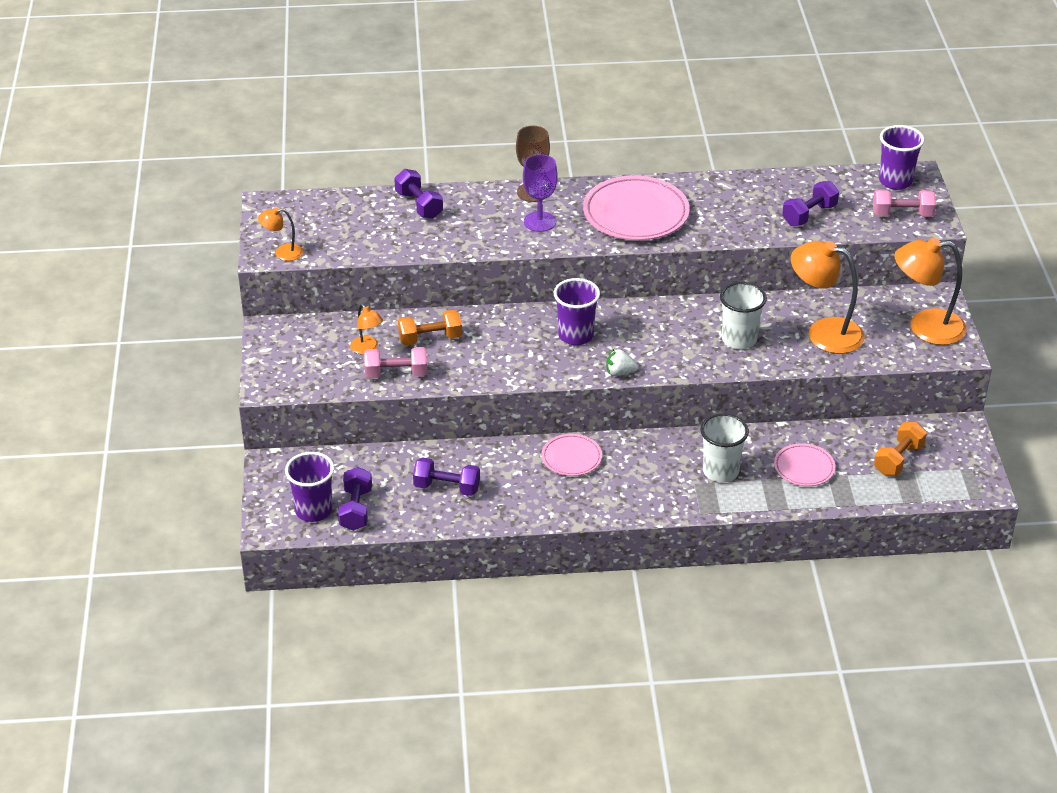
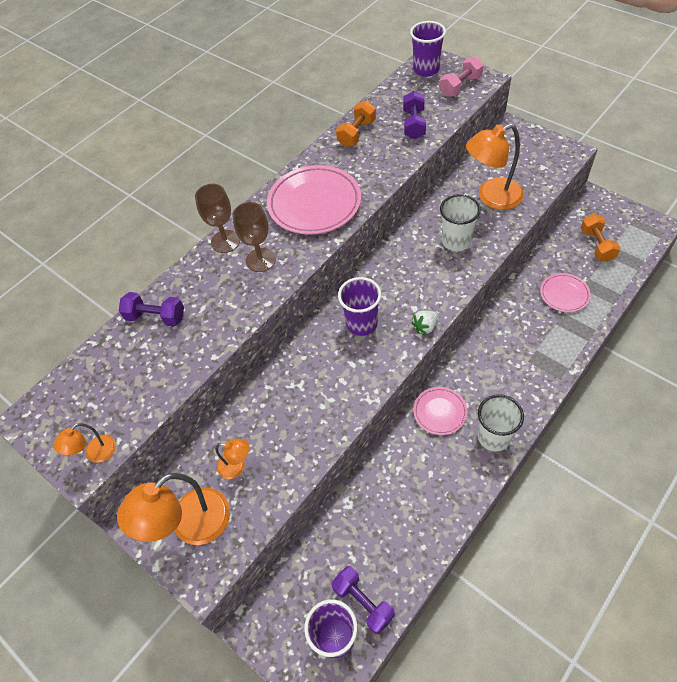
camera: 40 degrees left, 15 degrees up
(396, 374) = (285, 468): pink dumbbell -> none
(430, 339) = (271, 414): orange dumbbell -> orange dumbbell (356, 133)
(447, 487) = (397, 516): purple dumbbell -> none
(539, 222) = (260, 260): purple goblet -> brown goblet
(720, 471) = (529, 339): white cup -> white cup (493, 437)
(925, 327) = (533, 151): orange lamp -> orange lamp (191, 526)

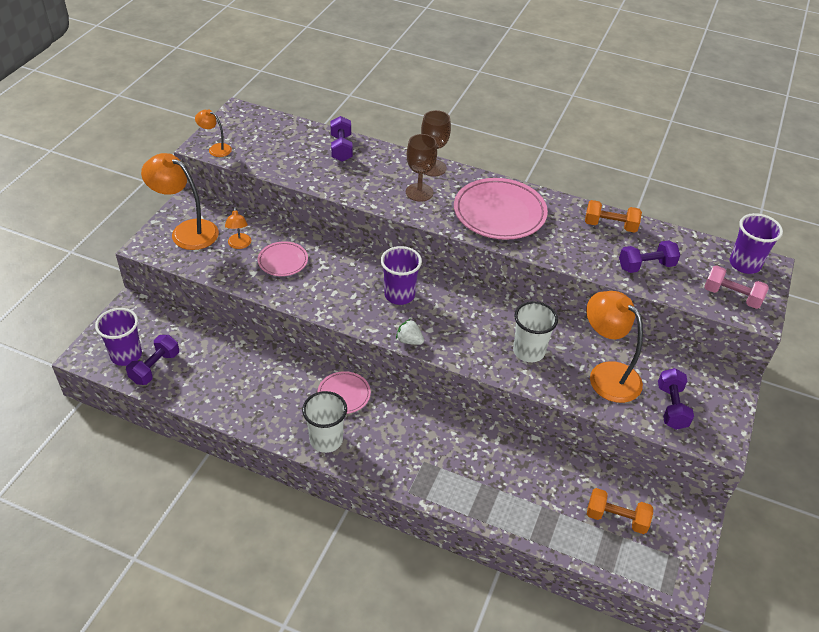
camera: 65 degrees right, 10 degrees down
(531, 168) = (671, 407): none -> purple dumbbell
(564, 294) = (526, 488): pink plate -> pink plate (283, 261)
(596, 245) = (616, 518): orange dumbbell -> orange dumbbell turned 45 degrees clockwise

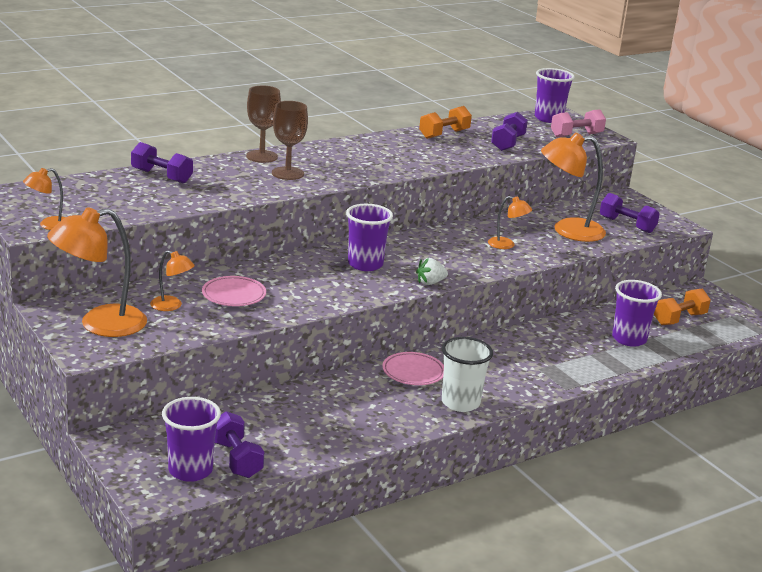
camera: 55 degrees left, 20 degrees down
(499, 213) = (367, 159): pink plate -> none
(528, 351) = (506, 245): white cup -> orange lamp
(537, 498) = (629, 339): none -> purple cup

